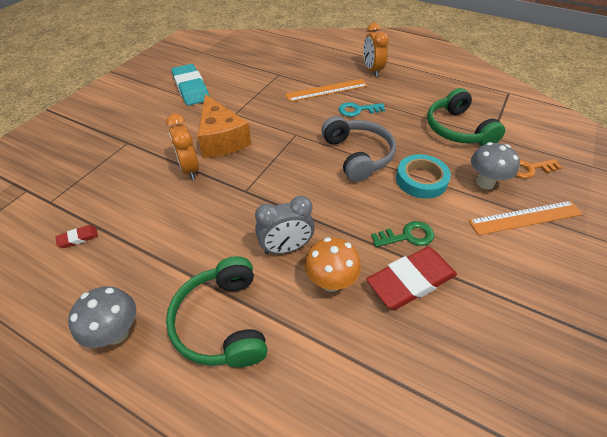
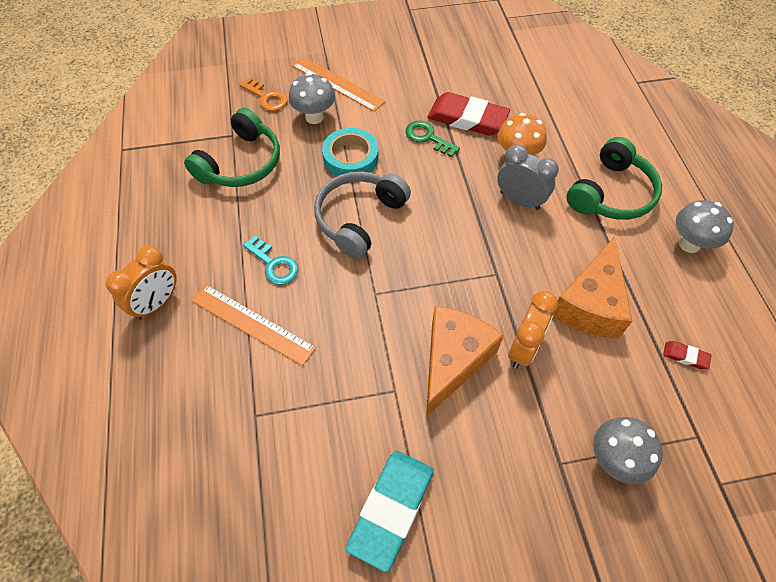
camera: 130 degrees left, 10 degrees up
(98, 161) = (614, 460): none -> grey mushroom
(169, 220) = (590, 304): none -> orange cheese

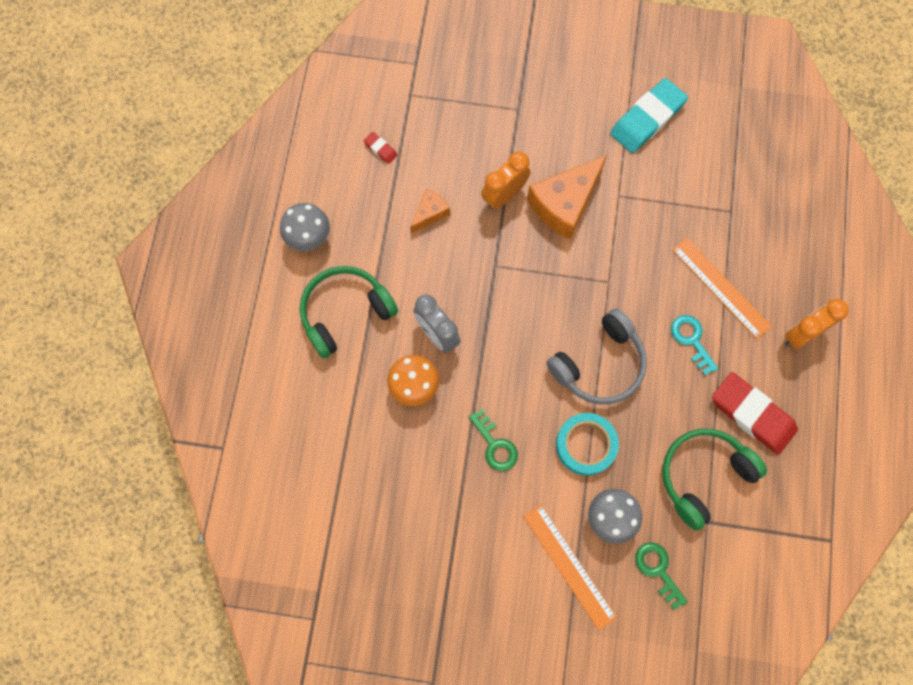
camera: 160 degrees left, 15 degrees up
(266, 97) = (658, 570): orange key -> green key
(467, 118) = (441, 458): red eraser -> red eraser (752, 414)
(590, 304) = (430, 213): orange cheese -> orange cheese, size x0.52
(614, 460) = (479, 99): grey mushroom -> none

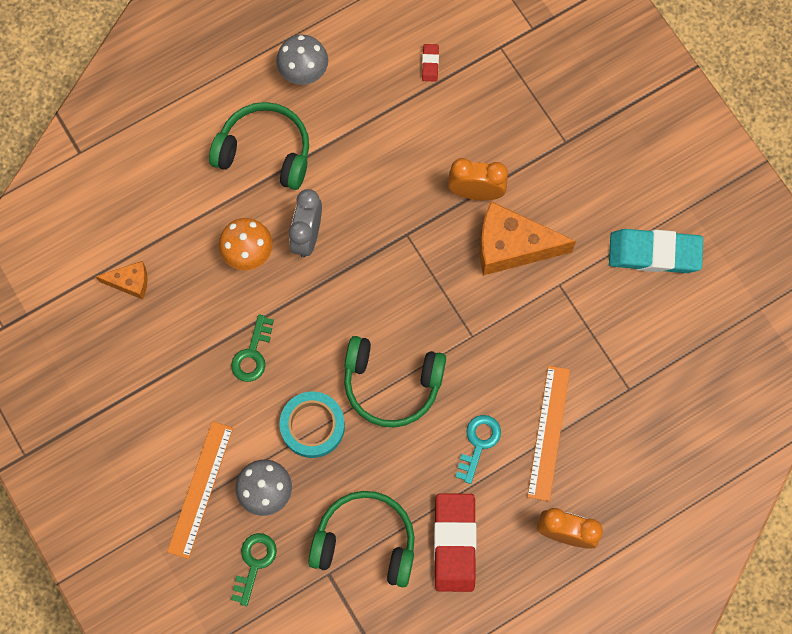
camera: 50 degrees right, 0 degrees up
(430, 213) = (407, 147): orange cheese -> orange cheese (130, 282)
(599, 365) = (391, 384): grey headphones -> green headphones

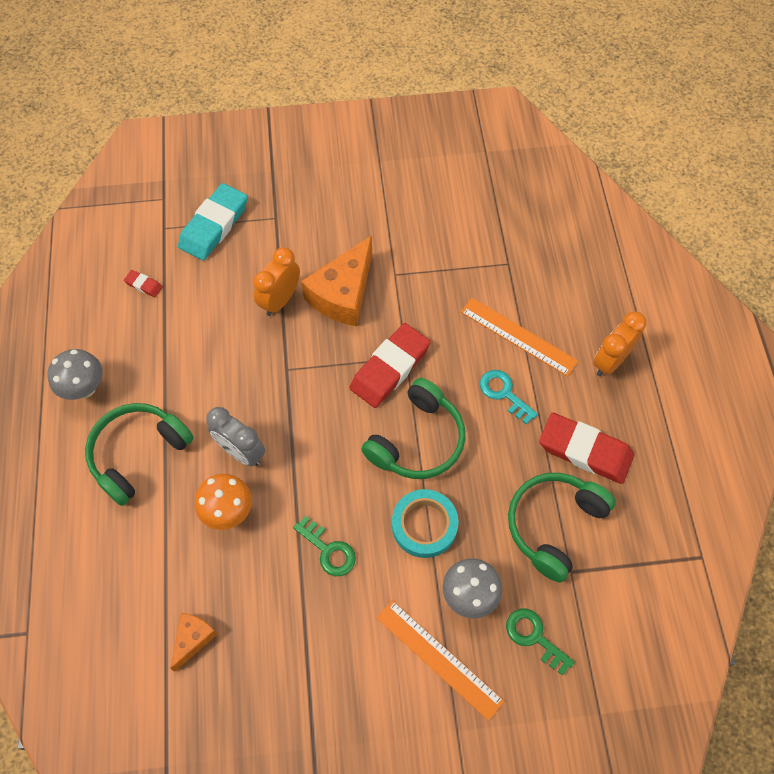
camera: 65 degrees left, 10 degrees down
(453, 326) = (390, 368): none -> red eraser
(654, 253) = (404, 199): turquoise eraser -> turquoise eraser (214, 225)

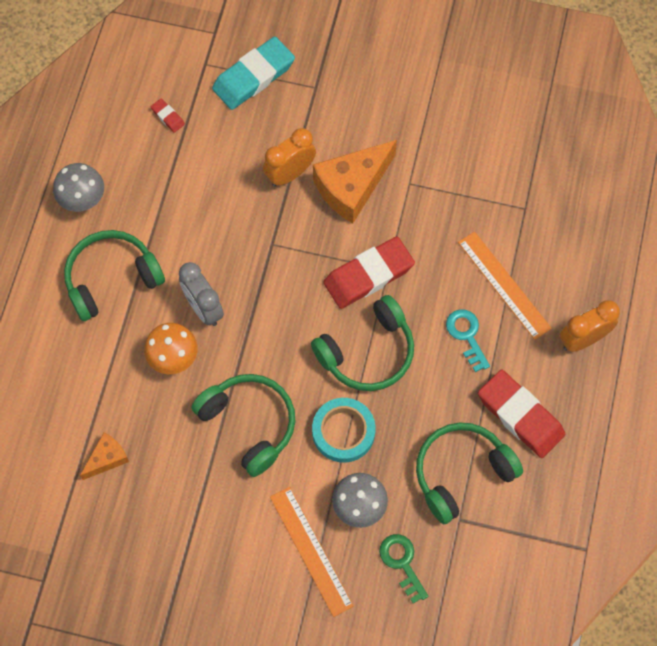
camera: 20 degrees right, 5 degrees up
(328, 550) = (249, 424): green key -> green headphones

